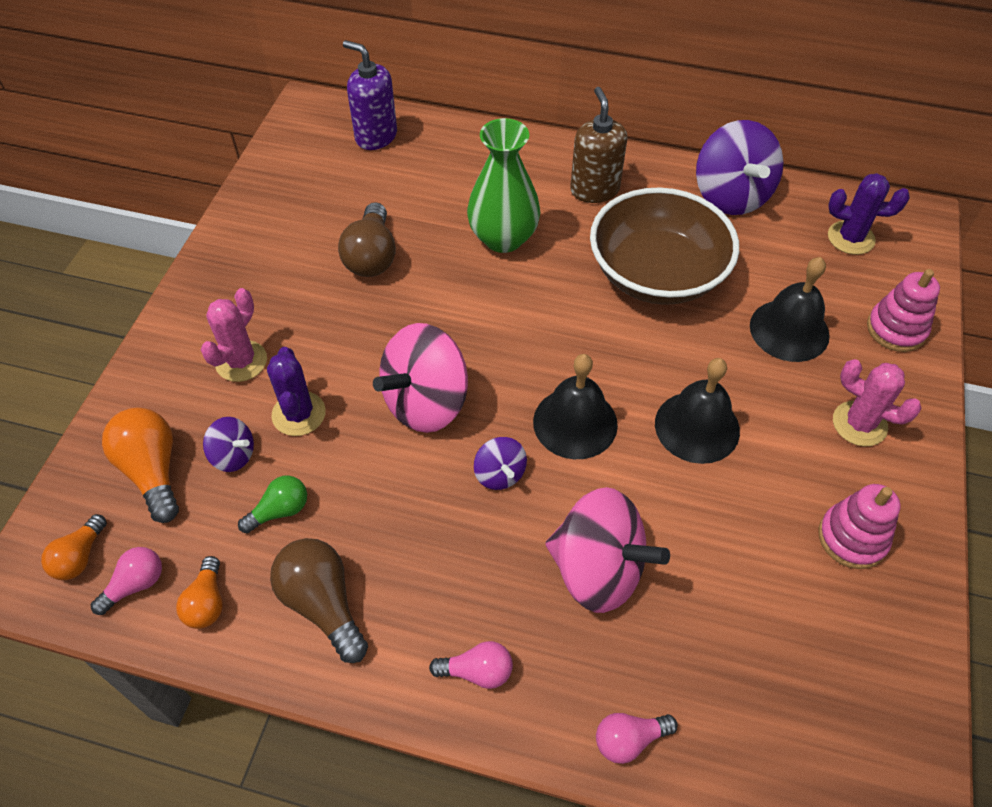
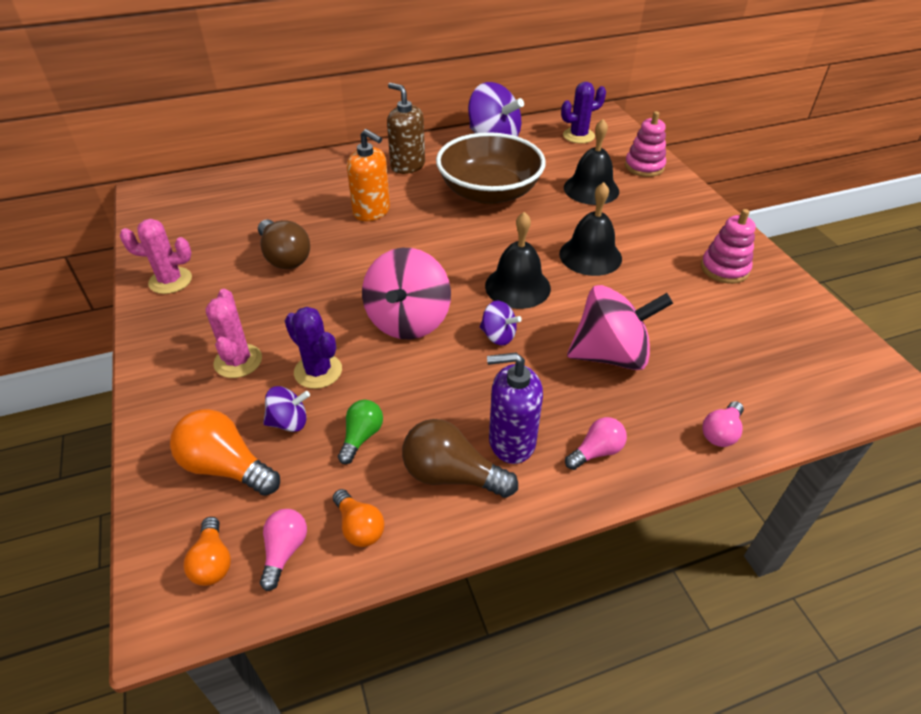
camera: 35 degrees left, 10 degrees down
(376, 136) = (221, 190): purple soap dispenser -> purple soap dispenser (511, 441)
(503, 238) = (372, 211): green vase -> orange soap dispenser
(859, 424) = (672, 216): pink cactus -> pink cactus (170, 281)

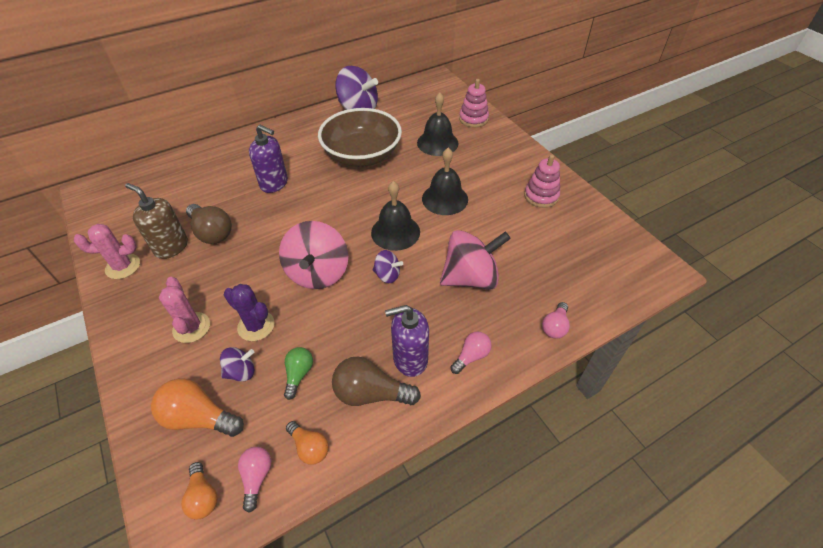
camera: 10 degrees left, 5 degrees up
(372, 211) = (274, 183): orange soap dispenser -> purple soap dispenser
(407, 166) = (295, 140): brown soap dispenser -> brown soap dispenser (171, 247)
(578, 136) = (422, 98): purple cactus -> none

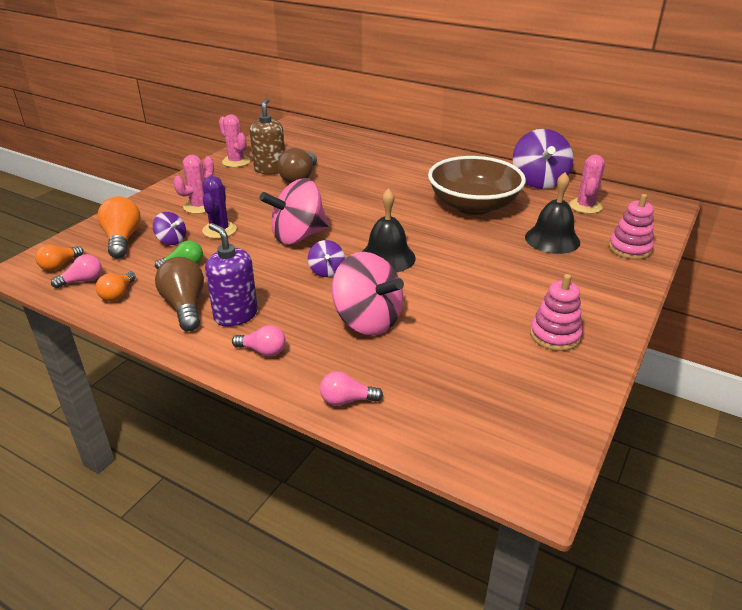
camera: 60 degrees right, 15 degrees down
(274, 183) = (383, 181): purple soap dispenser -> none
(410, 108) = (585, 206): none -> pink cactus
(445, 199) = (467, 270): black bell -> none

